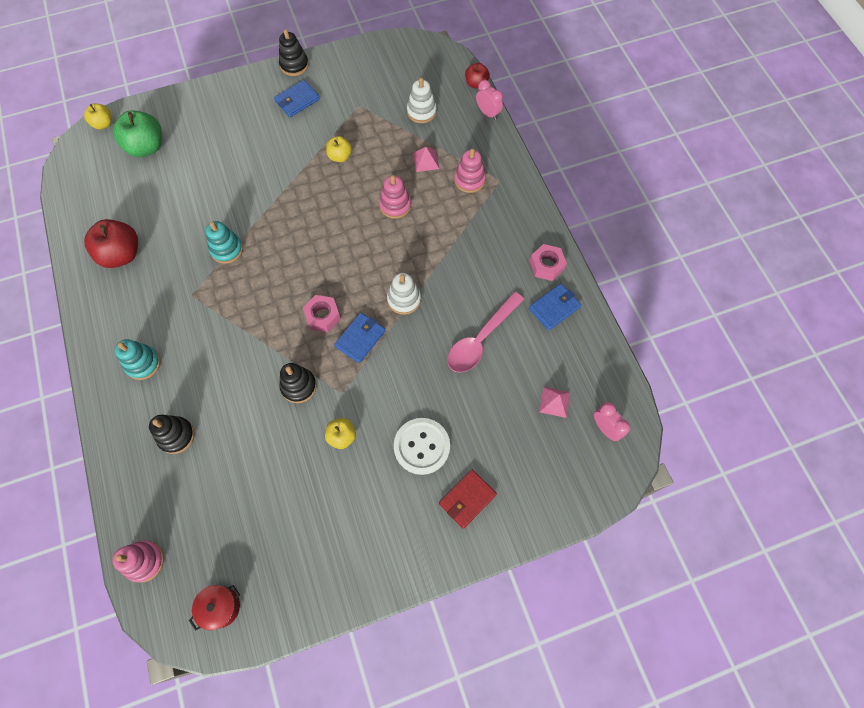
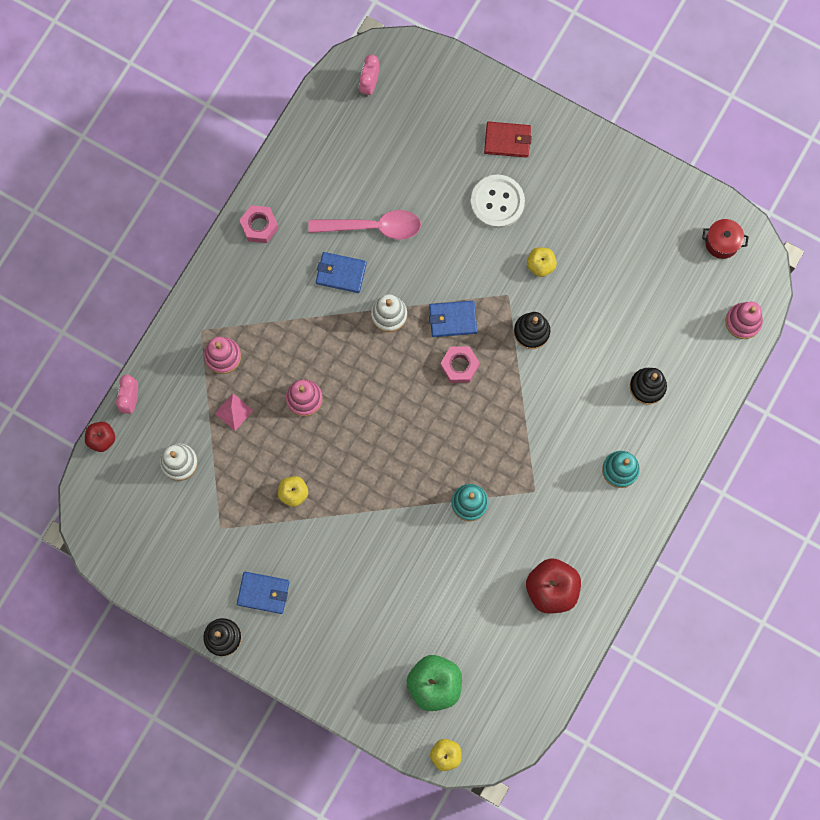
camera: 130 degrees left, 10 degrees up
(554, 308) = (296, 192): blue wallet -> blue wallet (341, 273)
(554, 402) = (379, 134): pink pyramid -> none

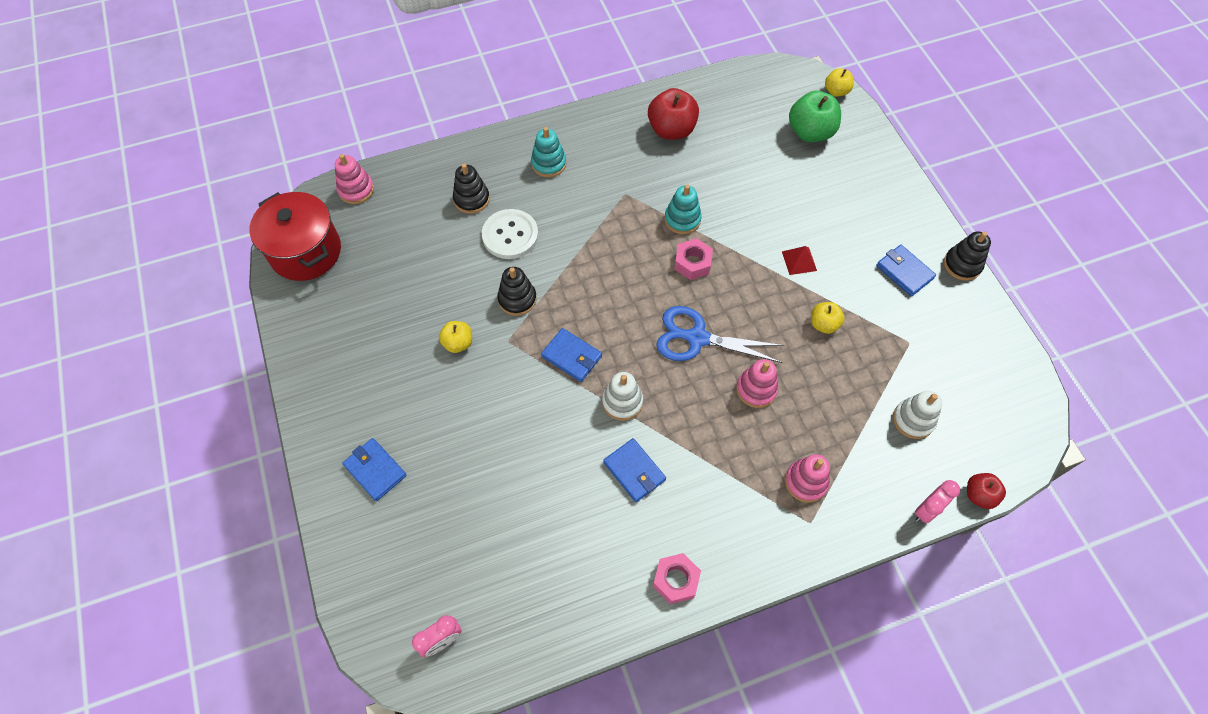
camera: 140 degrees left, 15 degrees down
(234, 412) = (830, 426): pink pyramid -> none
(351, 537) = (799, 261): none -> red pyramid
(373, 227) = (568, 490): pink spoon -> none
(377, 406) = (696, 338): none -> blue scissors
(459, 366) = (600, 317): pink nut -> pink nut (692, 263)
(497, 202) = (439, 423): white button -> white button (510, 235)
(507, 140) = (375, 470): red wallet -> blue wallet
(722, 243) = (306, 252): red pot -> red pot, size x2.02

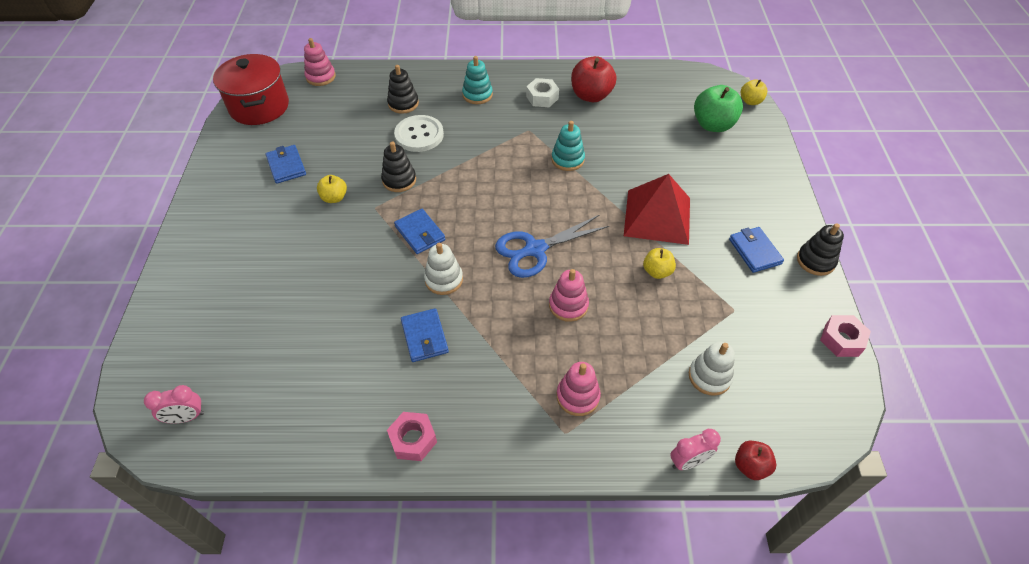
camera: 20 degrees right, 10 degrees down
(375, 470) = (215, 269): blue wallet -> blue wallet (286, 166)
(621, 147) = (542, 97): none -> white nut
(692, 263) = (560, 193): pink nut -> pink nut (841, 340)
(696, 338) = (534, 250): blue scissors -> blue scissors turned 60 degrees counterclockwise
(799, 261) = (657, 216): red pyramid -> red pyramid, size x2.34

